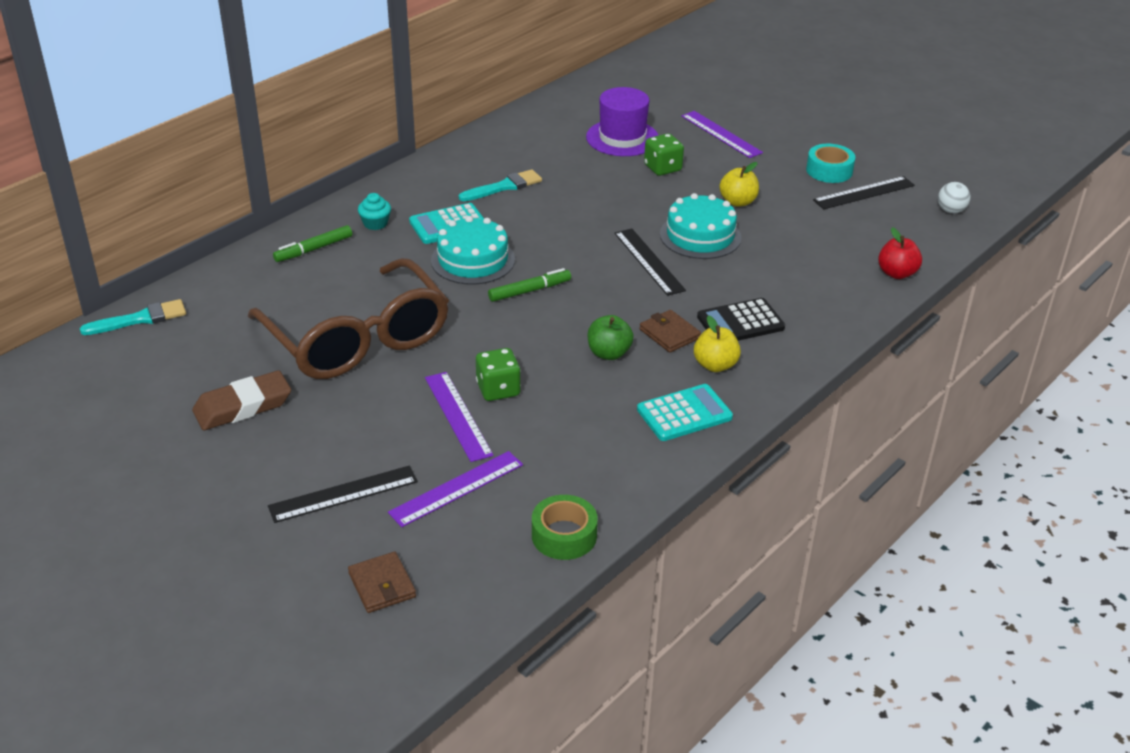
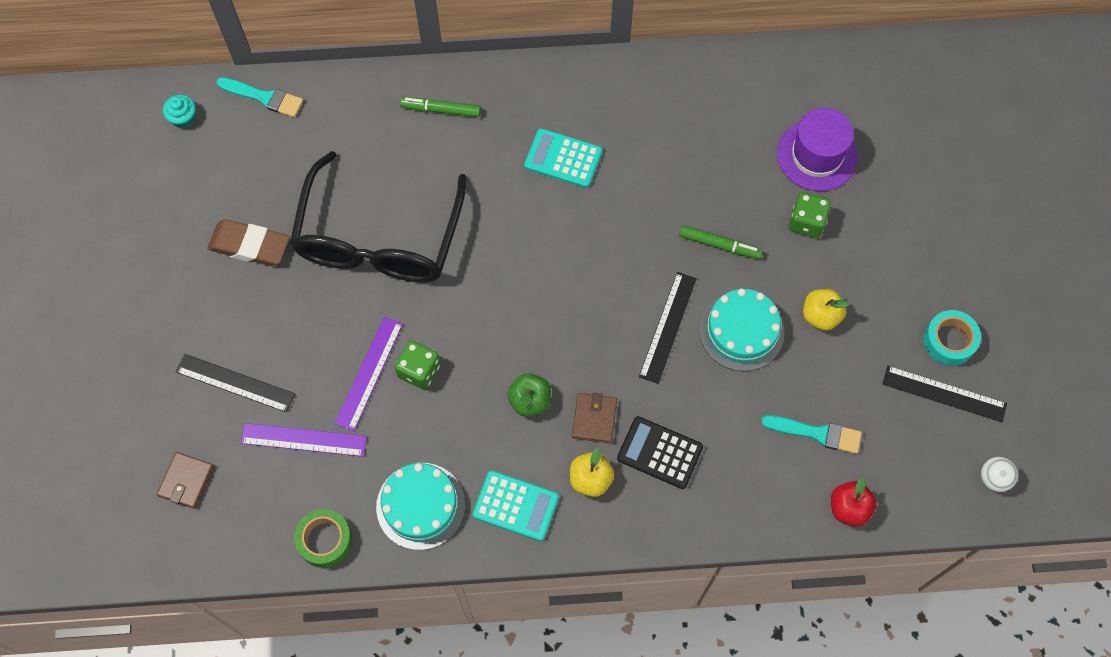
camera: 45 degrees right, 30 degrees up
(357, 339) = (379, 237): brown glasses -> black glasses
(375, 223) = (512, 113): turquoise cupcake -> turquoise cupcake (183, 118)
(473, 260) = (540, 216): turquoise cake -> turquoise cake (420, 506)
(504, 187) = (652, 144): turquoise brush -> turquoise brush (816, 433)
(529, 291) = (544, 285): green marker -> green marker (719, 245)
(721, 134) = (910, 217): purple ruler -> none

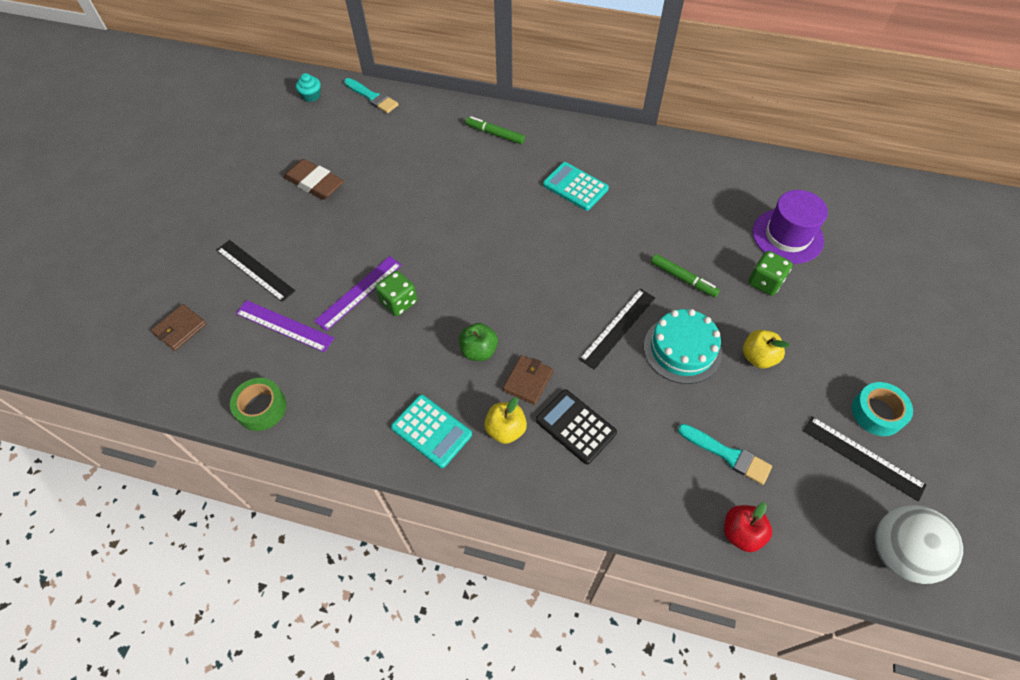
camera: 20 degrees right, 10 degrees down
(379, 237) = (411, 202): black glasses -> none
(420, 506) = (352, 405): turquoise cake -> none
(993, 478) = (899, 553): white ball -> white ball, size x2.00

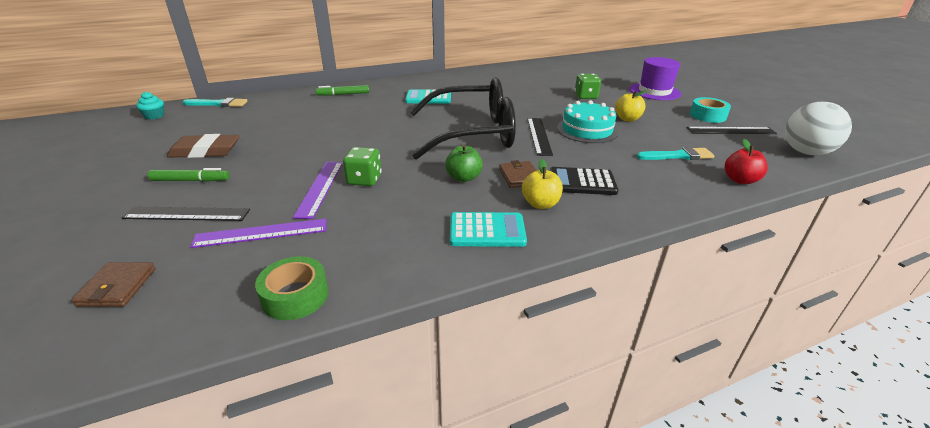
camera: 40 degrees left, 25 degrees down
(554, 284) = (472, 133): none -> black glasses
(683, 279) = (544, 108): green marker -> green marker (191, 180)
(787, 236) = (570, 81): purple hat -> purple hat (654, 91)

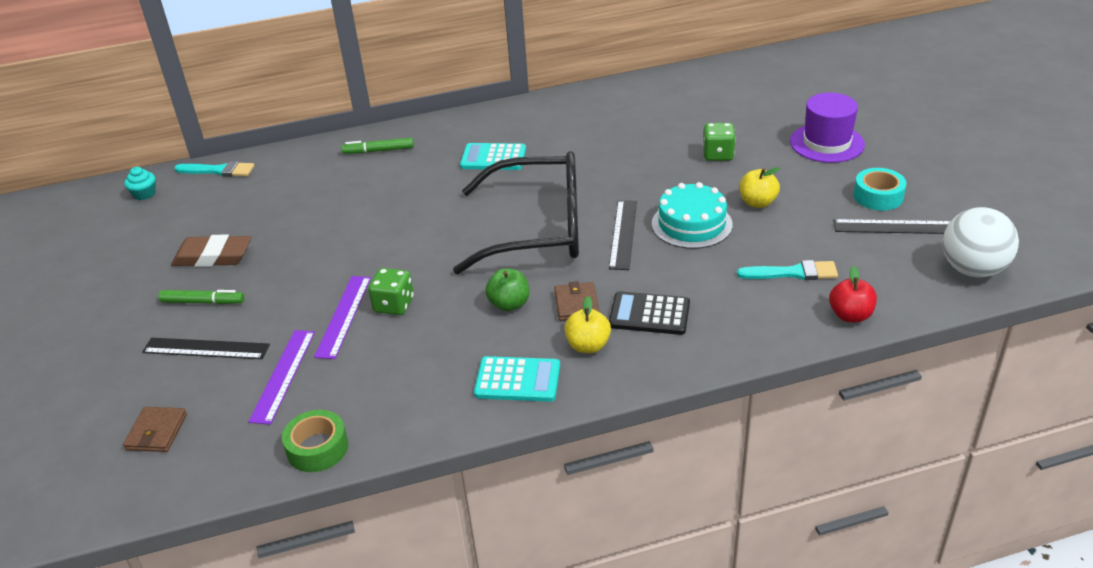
camera: 10 degrees right, 5 degrees up
(261, 233) = (283, 375): purple ruler -> purple ruler turned 75 degrees counterclockwise

